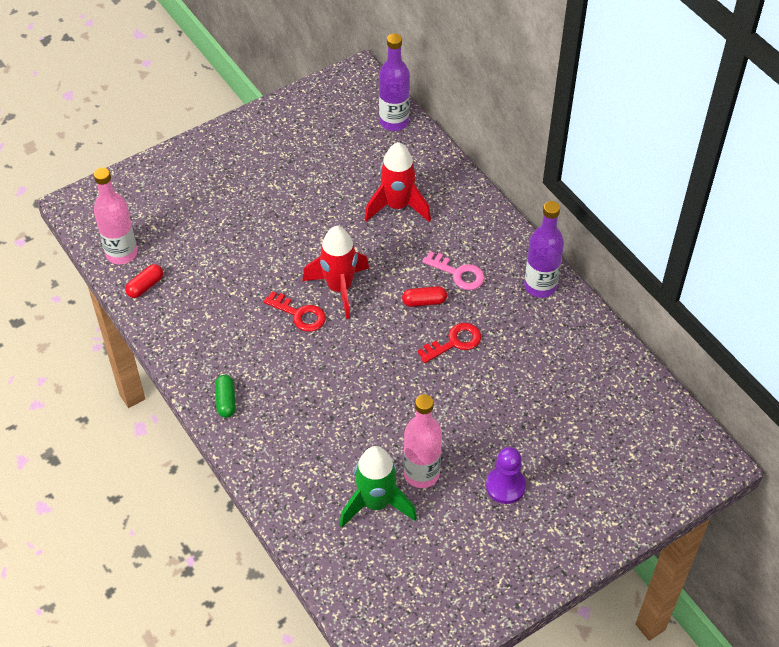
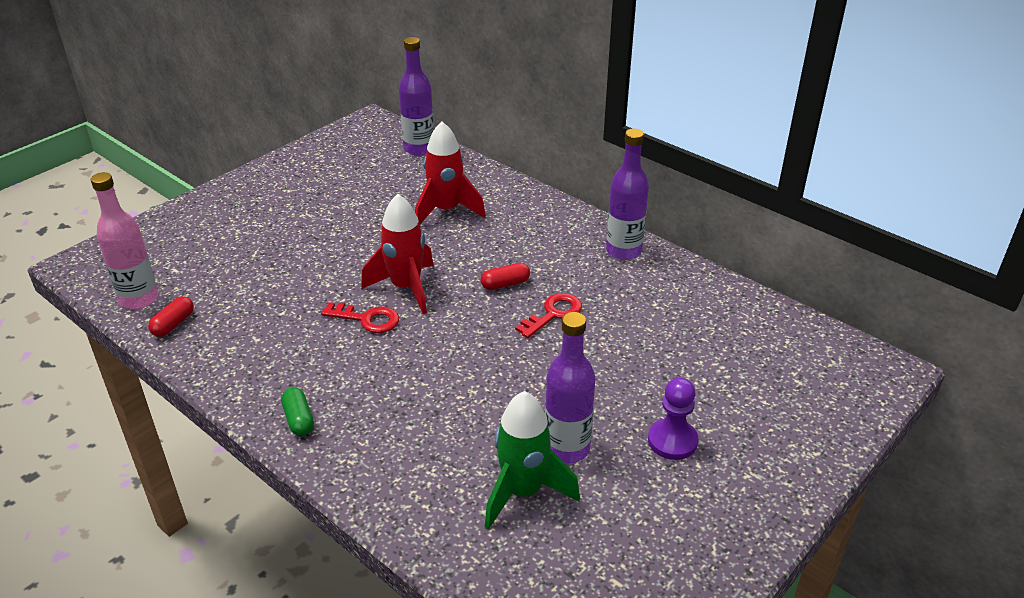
camera: 15 degrees left, 15 degrees down
(421, 473) = (567, 448): pink bottle -> purple bottle
(459, 274) = (533, 254): pink key -> none

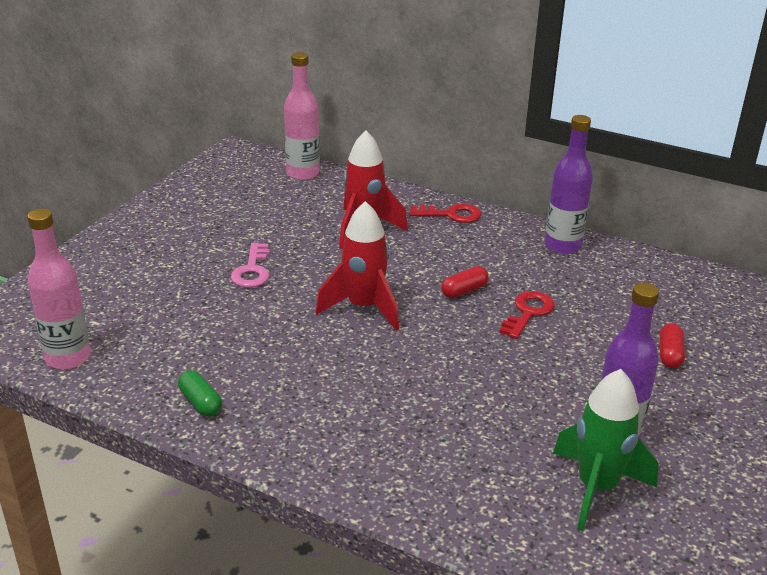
camera: 15 degrees left, 5 degrees down
(173, 324) = (123, 378): red capsule -> red capsule (669, 354)
(299, 419) = (320, 455): green capsule -> green capsule (201, 402)
(327, 239) = (252, 271): none -> pink key
(367, 319) = (339, 343): red key -> red key (451, 215)
(419, 149) = (303, 173): purple bottle -> pink bottle
(672, 441) = (711, 414): purple pawn -> none

